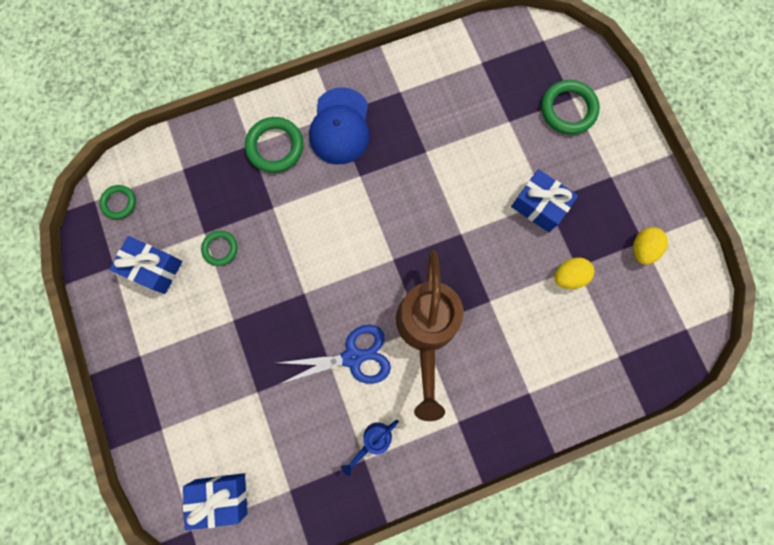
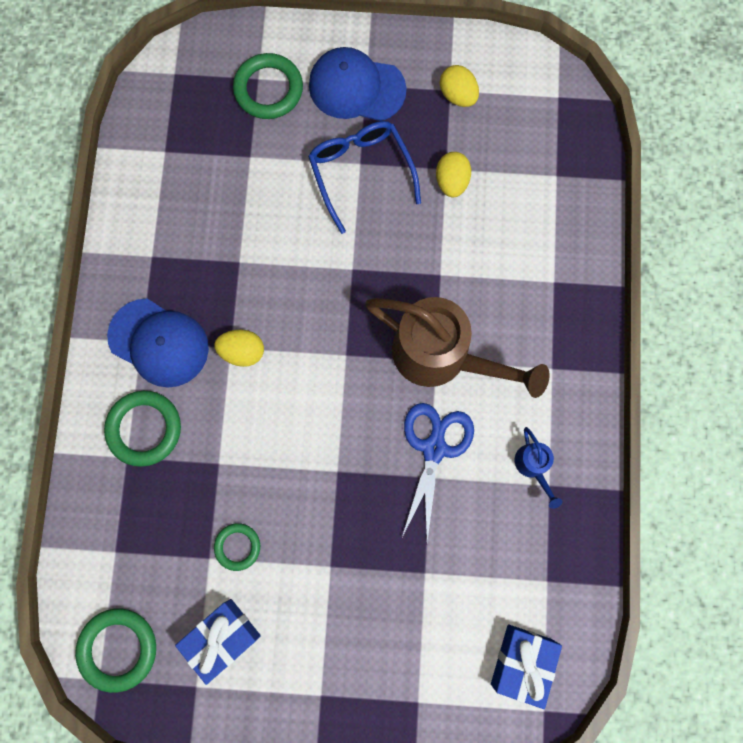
camera: 65 degrees left, 0 degrees up
(119, 203) = (118, 648): green ring -> green ring, size x1.68
(361, 186) = (242, 351): none -> yellow egg
(539, 206) = (361, 173): blue gift -> blue glasses
(605, 171) = (356, 88): none -> blue cap

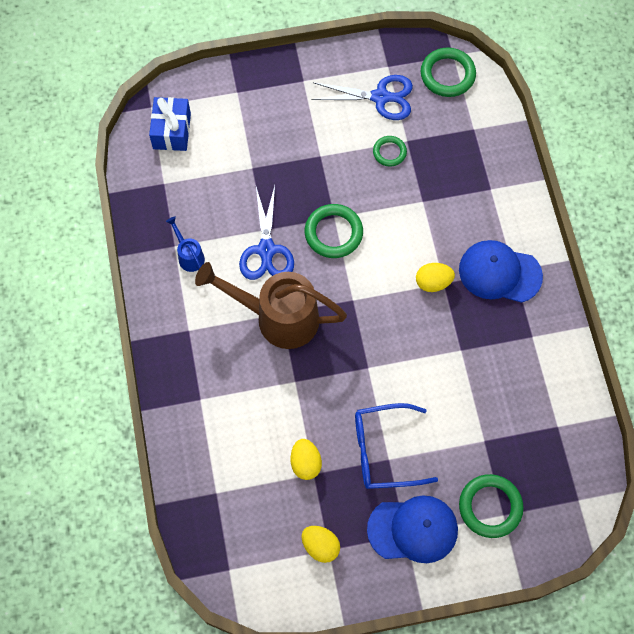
camera: 165 degrees right, 10 degrees down
(144, 429) = (485, 211): green ring -> green ring (333, 233)
(222, 637) = (380, 97): blue gift -> blue scissors
(361, 173) = (385, 451): blue glasses -> blue glasses turned 120 degrees clockwise

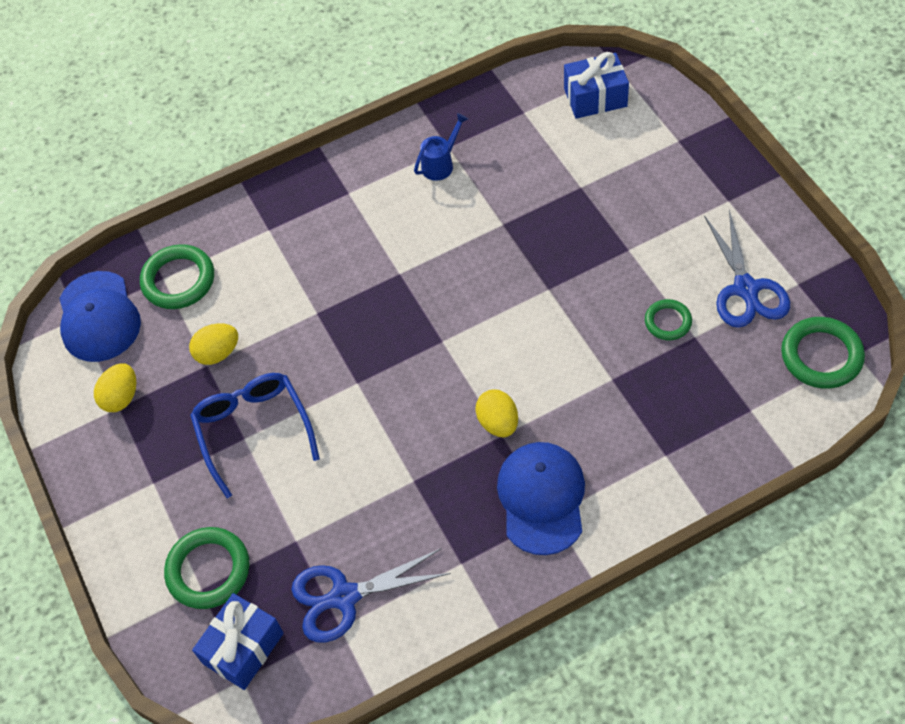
camera: 80 degrees right, 10 degrees down
(266, 250) = (476, 234): blue scissors -> blue scissors (345, 597)
(278, 317) = (392, 272): brown watering can -> none
(333, 233) = (526, 294): green ring -> green ring (178, 280)
(413, 529) = (161, 489): blue cap -> blue cap (99, 317)
(556, 494) = (243, 648): none -> blue gift

